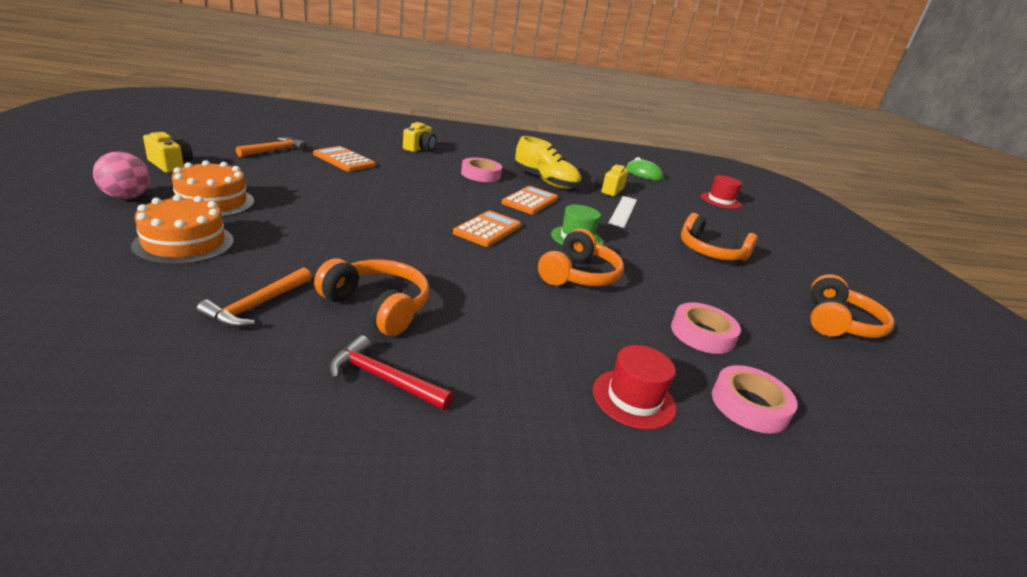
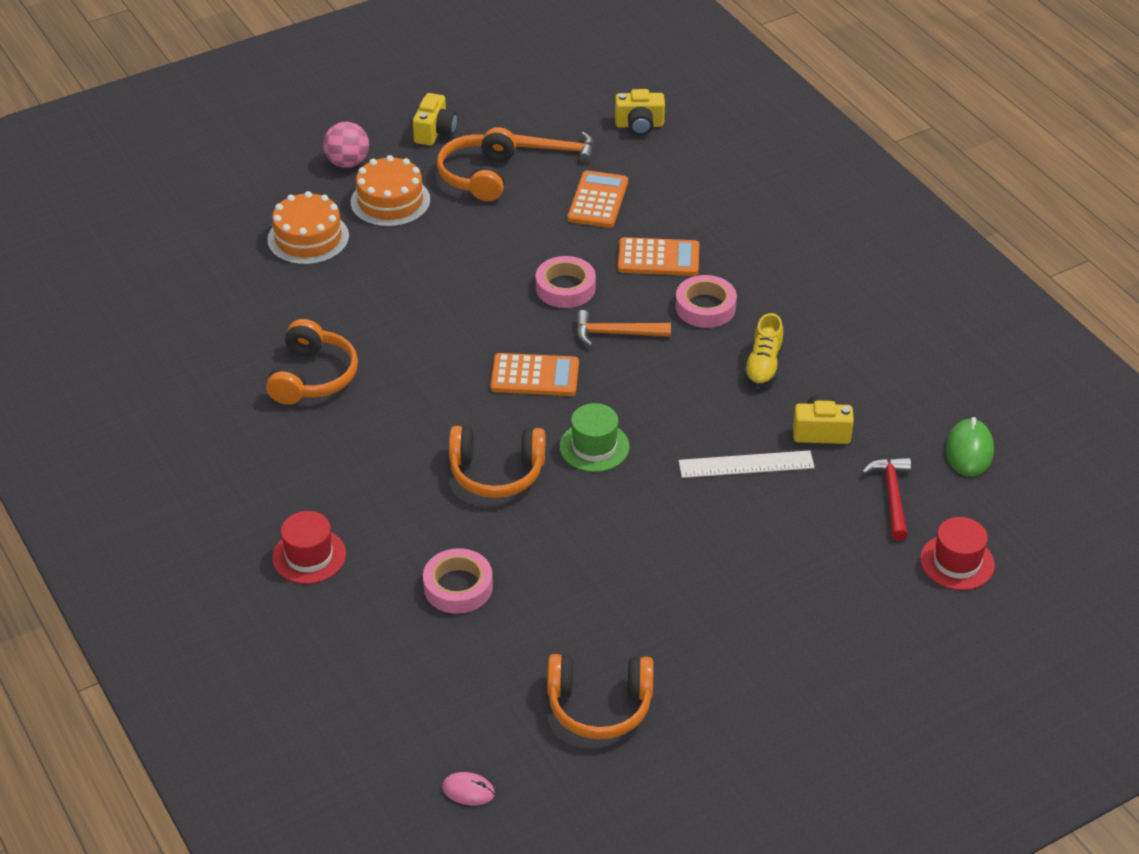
camera: 70 degrees right, 15 degrees up
(257, 305) = (260, 323): orange hammer -> orange hammer (615, 333)
(383, 379) = (229, 422): red hammer -> red hammer (891, 496)
(419, 148) = (729, 224): yellow camera -> yellow camera (639, 125)
(530, 201) = (666, 376): orange calculator -> orange calculator (658, 258)
(545, 181) = (763, 365): yellow shoe -> yellow shoe, size x0.66
(710, 252) = (694, 571): orange headphones -> orange headphones (478, 176)
(749, 405) = (357, 630): pink tape -> pink tape (565, 288)
(952, 413) = (468, 790): none -> pink mouse

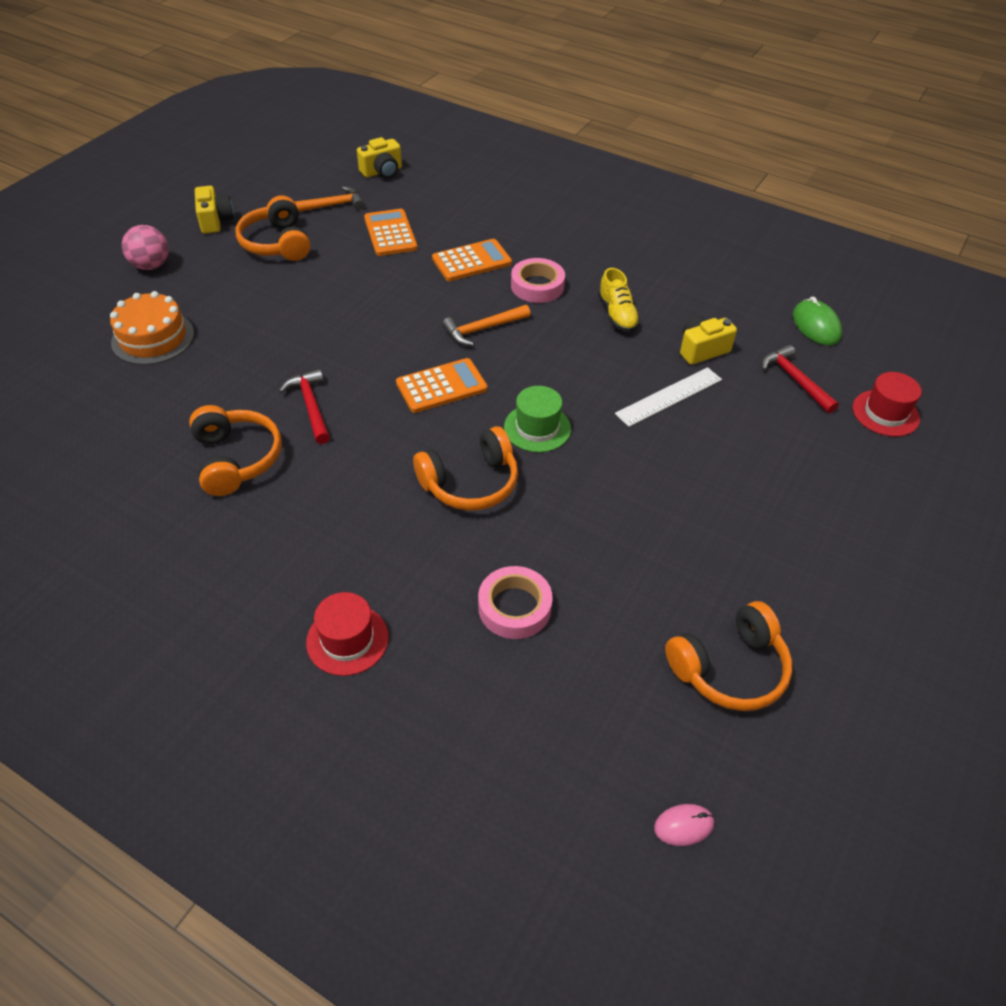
camera: 30 degrees left, 5 degrees up
(390, 201) = (211, 285): orange cake -> none
(405, 352) = (310, 406): none -> red hammer
(565, 288) = (414, 307): pink tape -> none

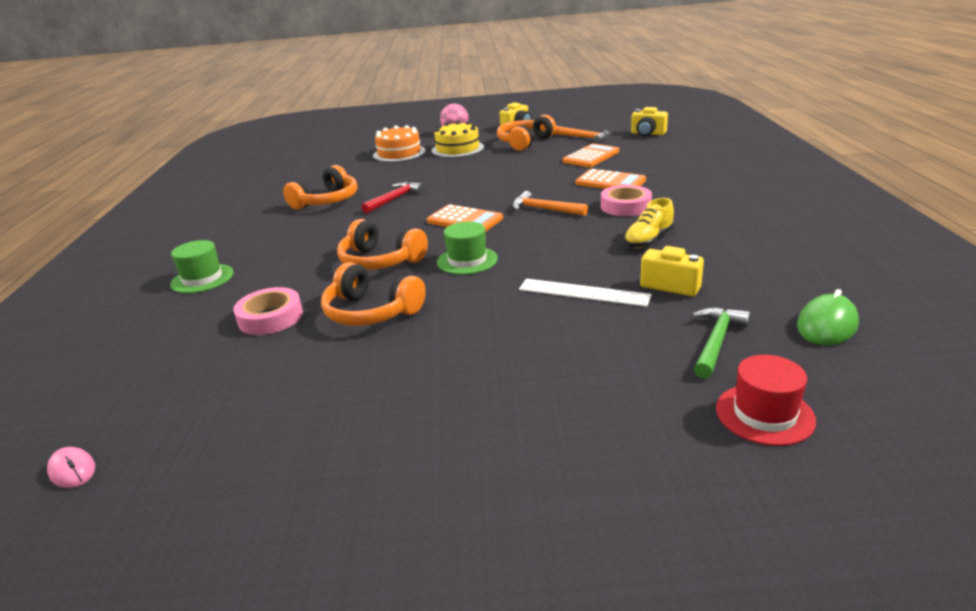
camera: 60 degrees right, 20 degrees down
(217, 292) = (457, 149): none -> yellow cake
(347, 639) = (202, 278): red hat -> green hat
(729, 668) = (269, 435): orange headphones -> orange headphones (371, 312)
(795, 380) = (716, 341): red hammer -> green hammer

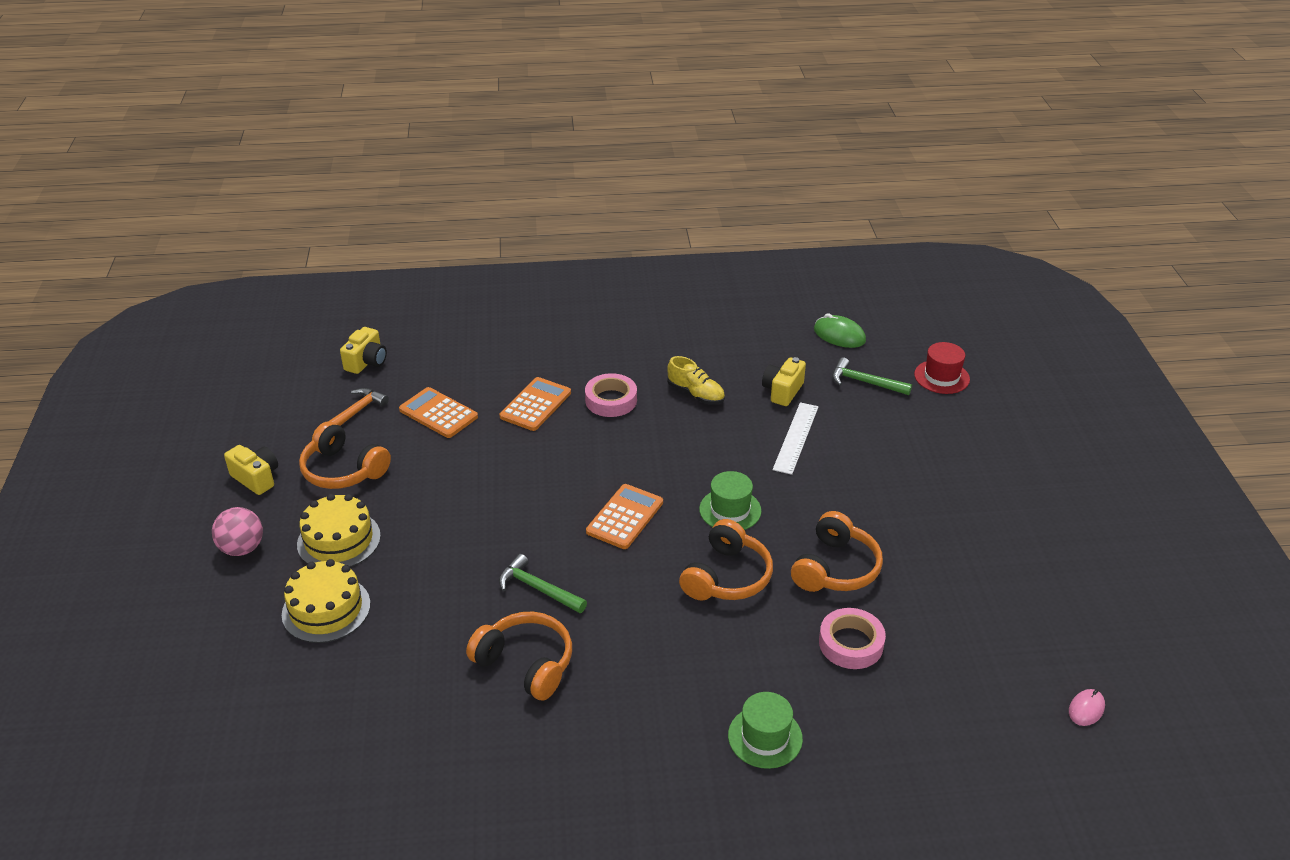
camera: 95 degrees left, 10 degrees up
(394, 199) = (538, 589): red hammer -> green hammer
(399, 153) = (326, 609): orange cake -> yellow cake
(544, 209) = (606, 456): orange hammer -> none

